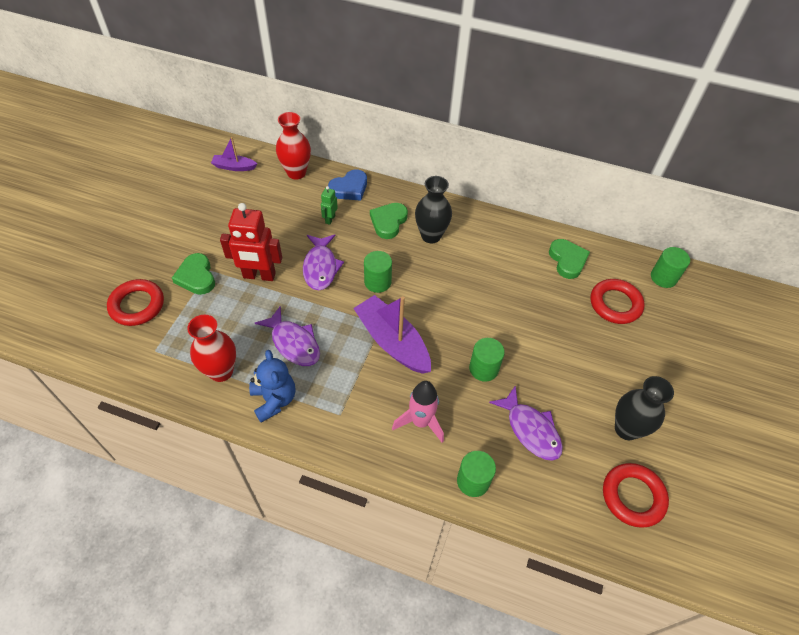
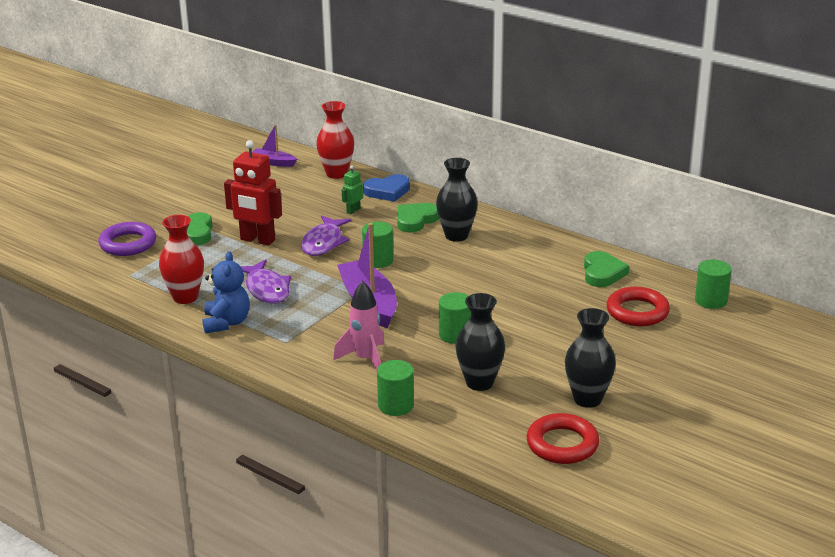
camera: 20 degrees right, 25 degrees down
(137, 305) = (128, 244): red ring -> purple ring
(530, 429) = (479, 383): purple fish -> black vase

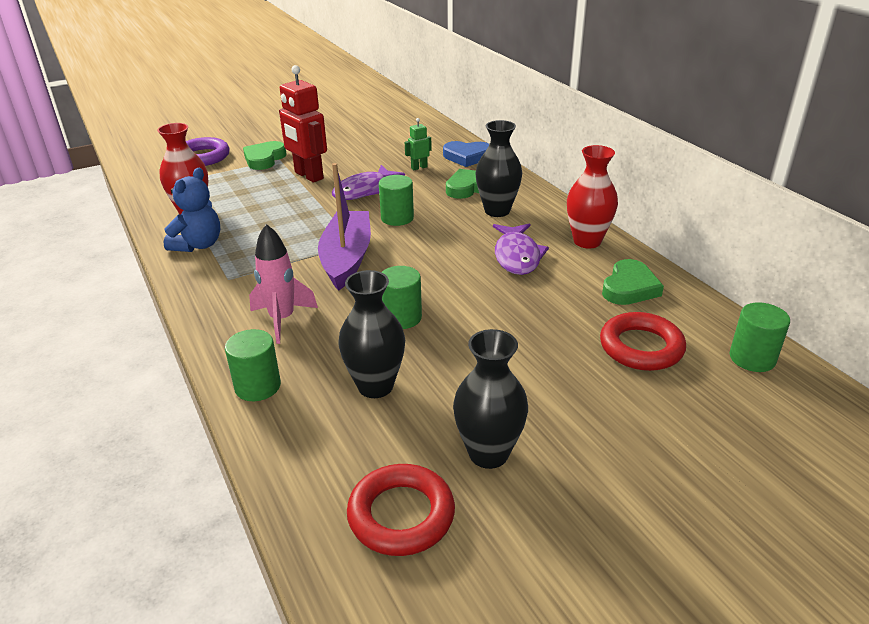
camera: 25 degrees right, 5 degrees up
(267, 289) = (268, 222): purple fish -> purple fish (517, 256)
(273, 162) = (390, 115): purple boat -> none
(336, 174) = (435, 134): red vase -> red vase (587, 241)

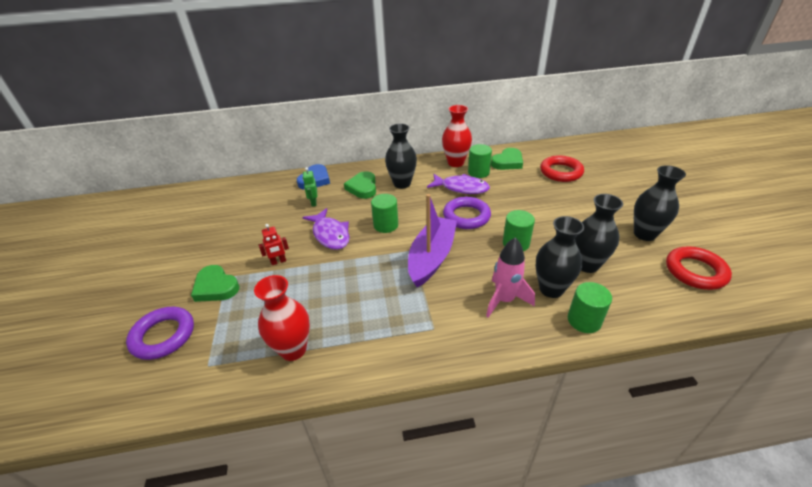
camera: 70 degrees left, 5 degrees up
(198, 245) = (364, 347): blue teddy bear -> none
(308, 176) = (278, 261): red robot -> red robot, size x0.48
(312, 355) = (551, 289): none -> black vase
(347, 258) = (432, 257): purple boat -> purple boat turned 90 degrees clockwise
(446, 270) = (466, 216): none -> purple ring
(629, 287) = (507, 162): green heart -> green heart turned 90 degrees clockwise
(752, 358) = (573, 149): green cylinder -> green cylinder (478, 172)

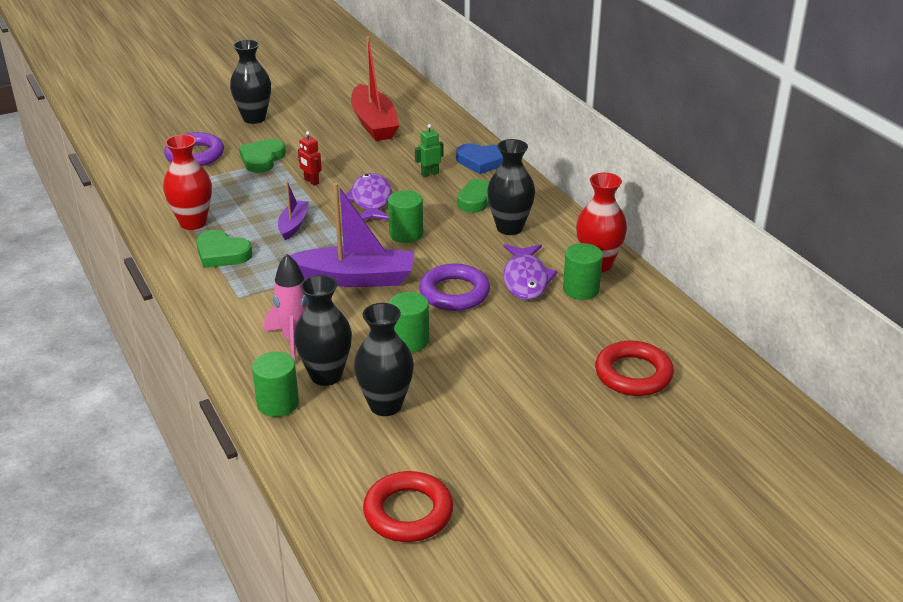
camera: 70 degrees right, 5 degrees down
(217, 216) = (374, 123): none -> red boat
(330, 234) = (371, 200): purple fish -> purple fish turned 135 degrees clockwise
(339, 281) = (293, 225): none -> purple boat
(507, 162) = (632, 315): green heart -> green heart (222, 253)
(644, 234) = (484, 465): black vase -> black vase (254, 118)

